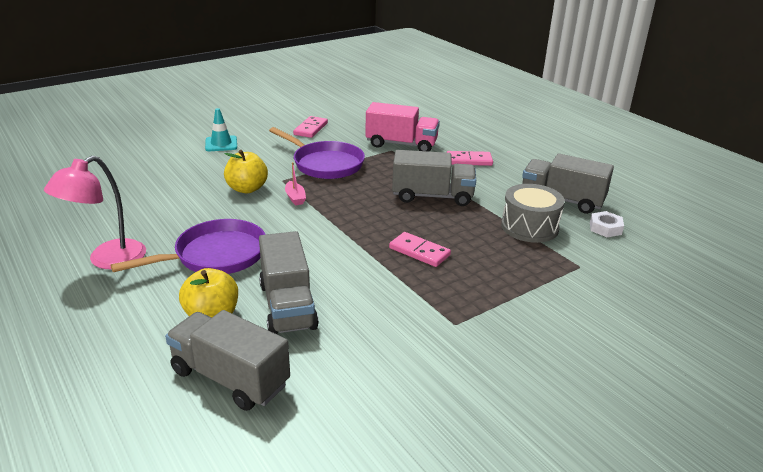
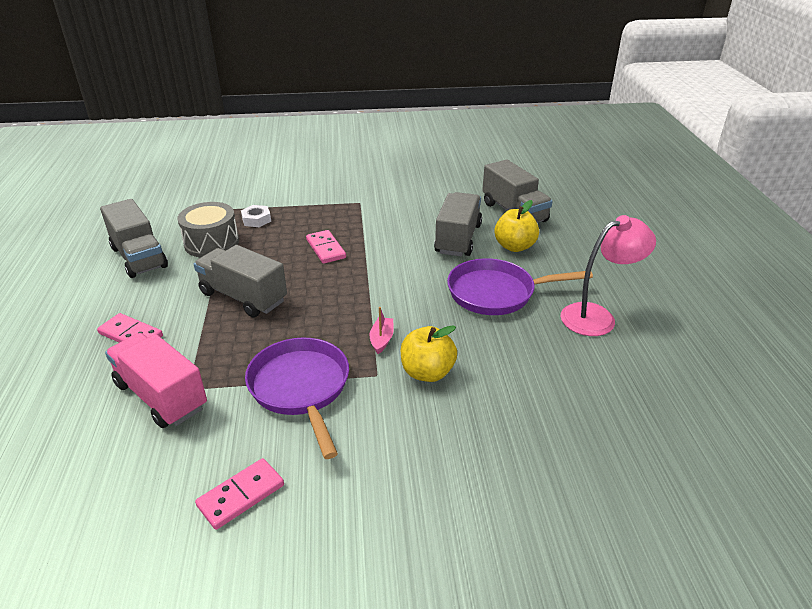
camera: 150 degrees left, 5 degrees up
(221, 144) = (416, 501): turquoise traffic cone -> none
(605, 228) = (159, 225): white nut -> white nut (256, 220)

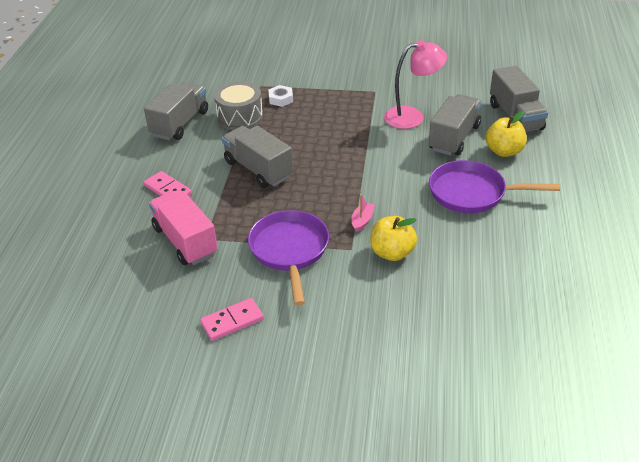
camera: 15 degrees right, 5 degrees up
(139, 257) = (180, 123): grey truck -> grey truck turned 135 degrees counterclockwise
(326, 249) = (334, 134): pink domino -> none
(597, 316) = (555, 226): pink lamp -> pink lamp (412, 117)

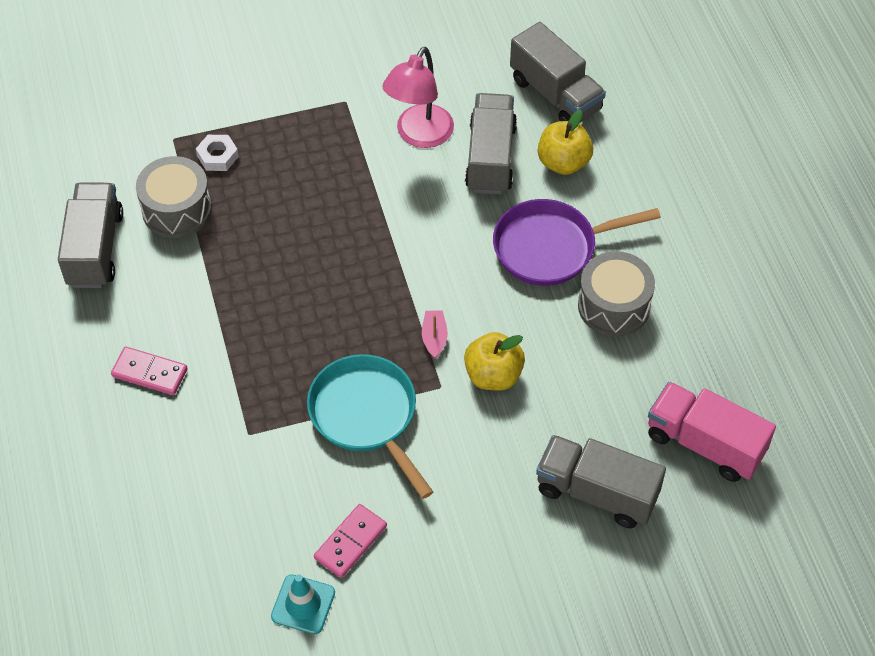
camera: 25 degrees left, 15 degrees up
(175, 348) = (303, 604): none -> turquoise traffic cone
(185, 241) = (224, 448): pink truck -> pink truck (705, 444)
(258, 169) = (255, 297): grey truck -> grey truck (597, 493)
(289, 251) = (366, 416): purple pan -> turquoise pan
(412, 117) = (419, 135): pink lamp -> pink lamp turned 150 degrees clockwise
(502, 237) = (613, 306): none -> grey drum

